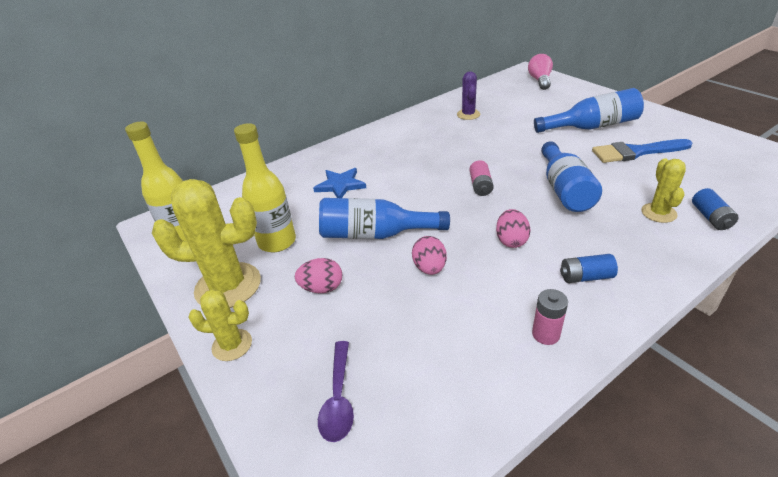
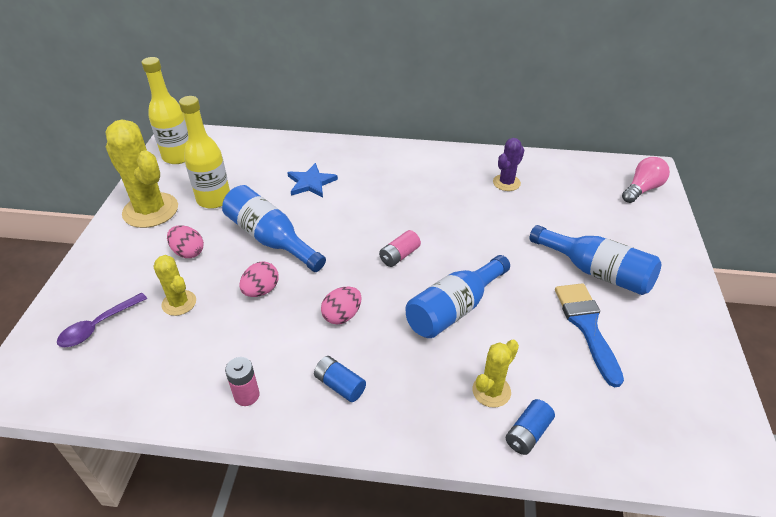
camera: 40 degrees right, 5 degrees up
(232, 345) = (103, 250): yellow cactus -> yellow cactus (179, 303)
(636, 152) = (587, 326): blue brush -> blue brush turned 45 degrees clockwise

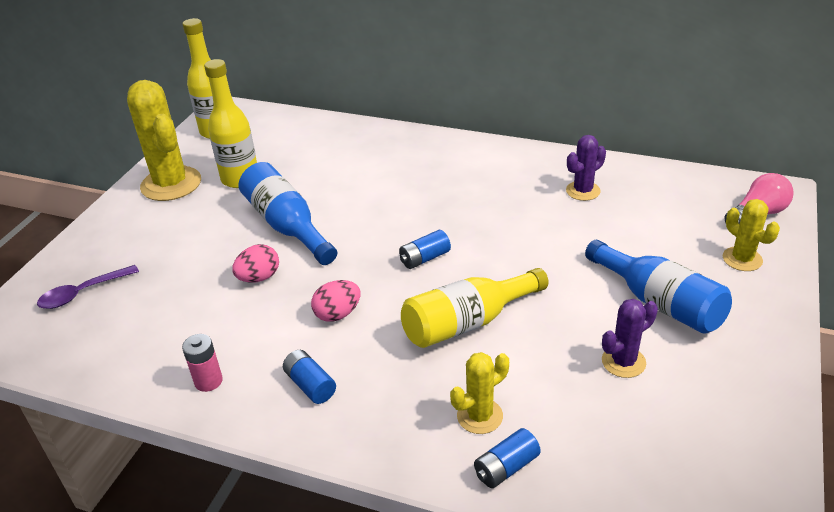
camera: 15 degrees right, 5 degrees down
(179, 303) = (170, 280): yellow cactus -> yellow cactus (742, 259)
(188, 252) = (196, 230): pink egg -> none
(311, 183) = (351, 171): blue star -> none
(399, 256) = (425, 258): pink battery -> blue battery
(455, 309) = (469, 323): blue bottle -> yellow bottle
(587, 326) = (623, 362): blue brush -> purple cactus

